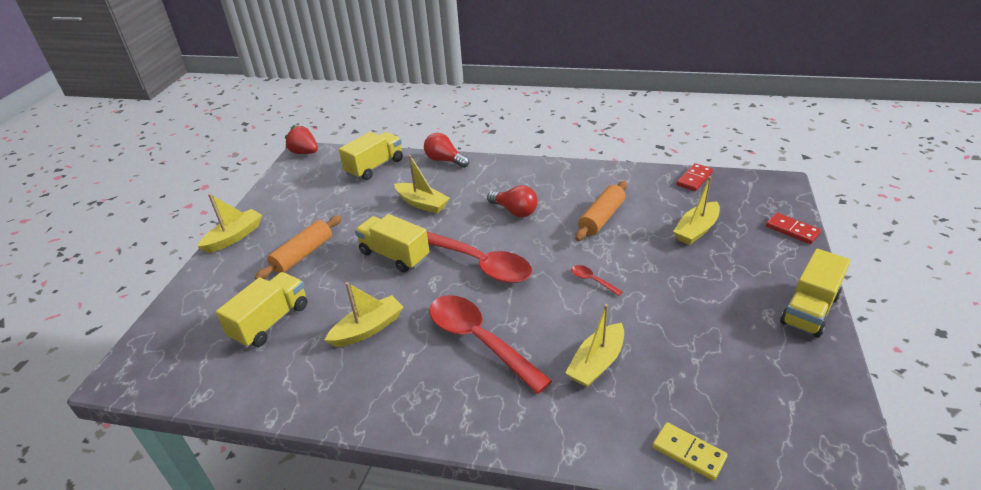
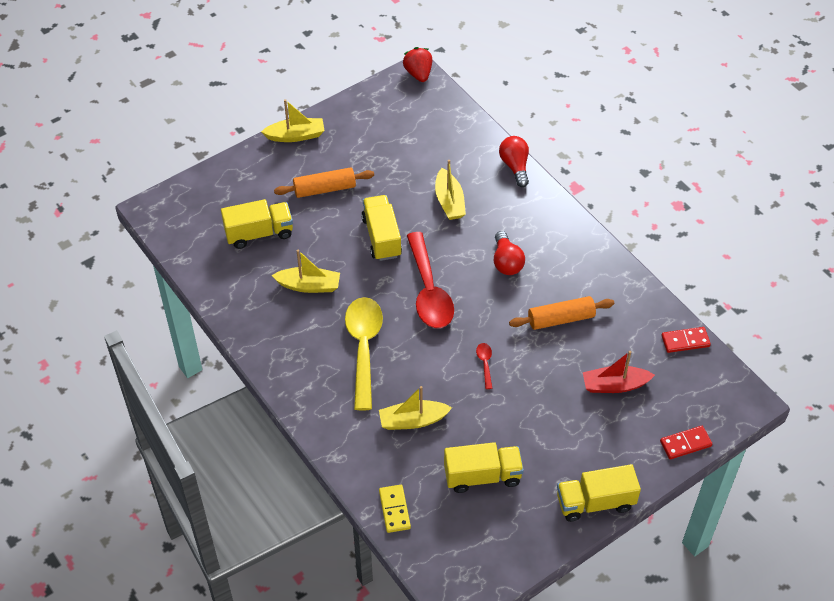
camera: 40 degrees right, 15 degrees up
(375, 167) = (454, 133): yellow truck -> yellow truck (482, 476)
(479, 340) = (363, 348): red spoon -> yellow spoon
(696, 230) = (615, 385): yellow boat -> red boat
(792, 230) = (685, 443): red domino -> red domino turned 75 degrees clockwise

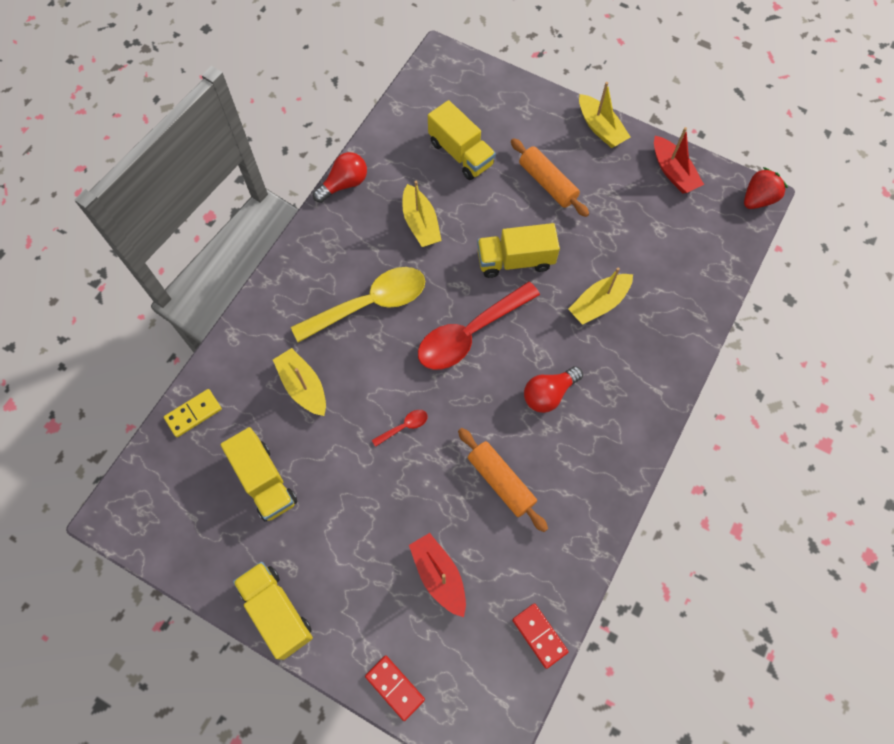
camera: 65 degrees right, 15 degrees up
(364, 110) = (673, 172): none -> red boat
(381, 237) = (515, 260): yellow truck -> yellow truck turned 150 degrees counterclockwise
(515, 166) = (687, 348): red light bulb -> red light bulb (344, 184)

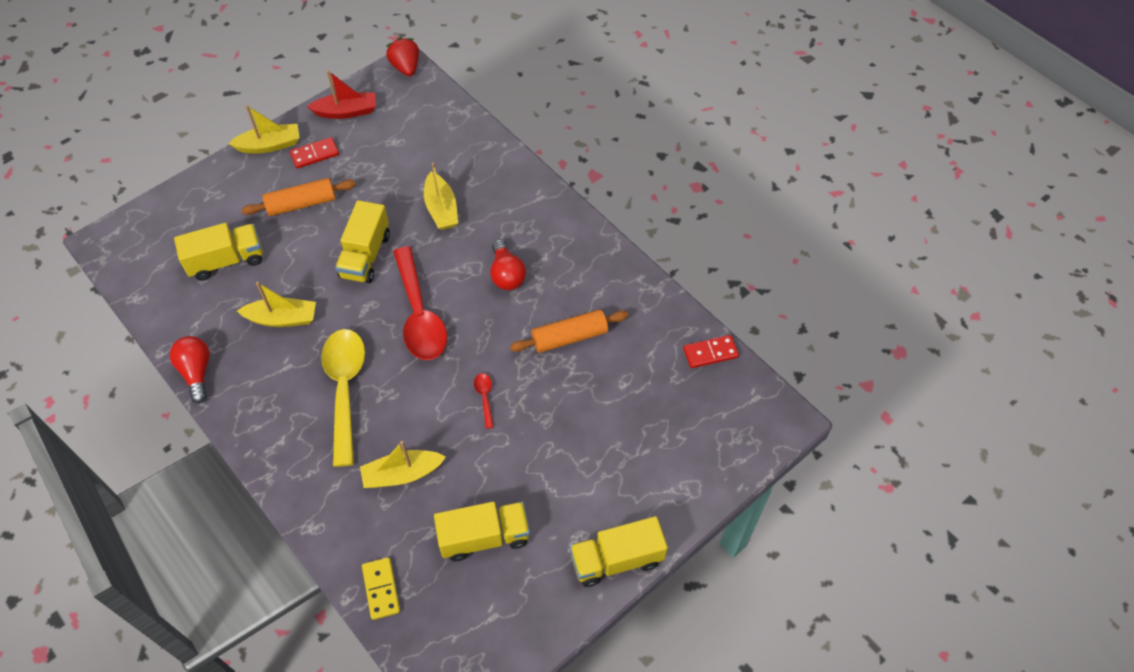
camera: 70 degrees left, 10 degrees down
(395, 687) = (717, 477): red domino -> red domino (315, 154)
(439, 575) = (633, 412): red boat -> none

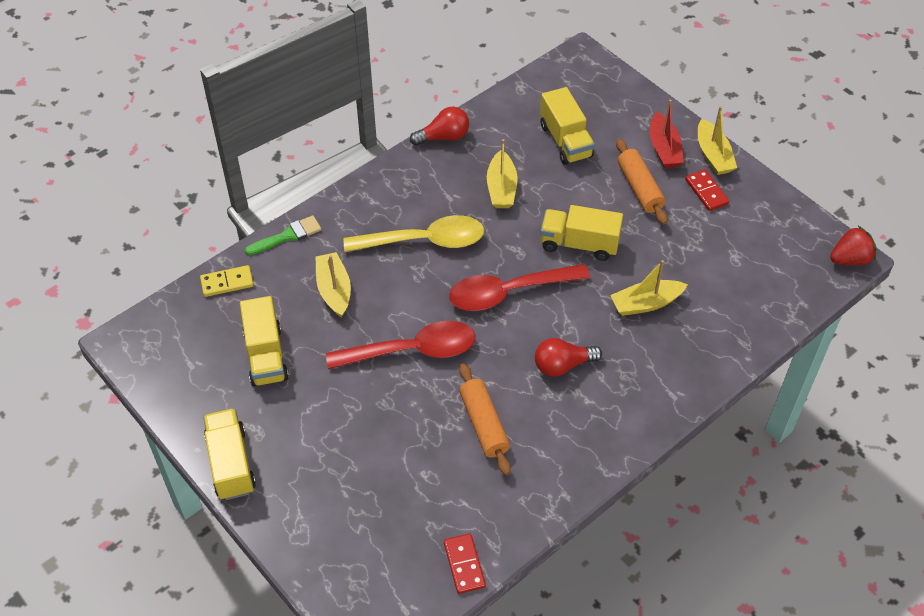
camera: 90 degrees right, 5 degrees down
(319, 528) = (287, 236): none -> green brush
(346, 111) = (771, 212): red boat -> red boat (664, 148)
(485, 397) = (412, 351): red spoon -> red spoon, size x2.46

